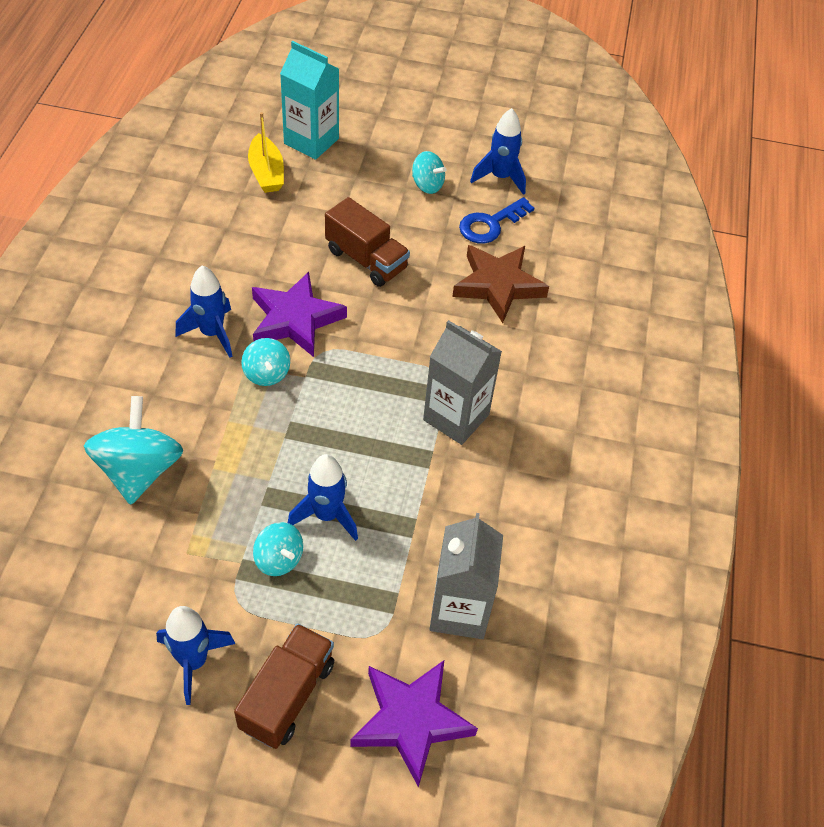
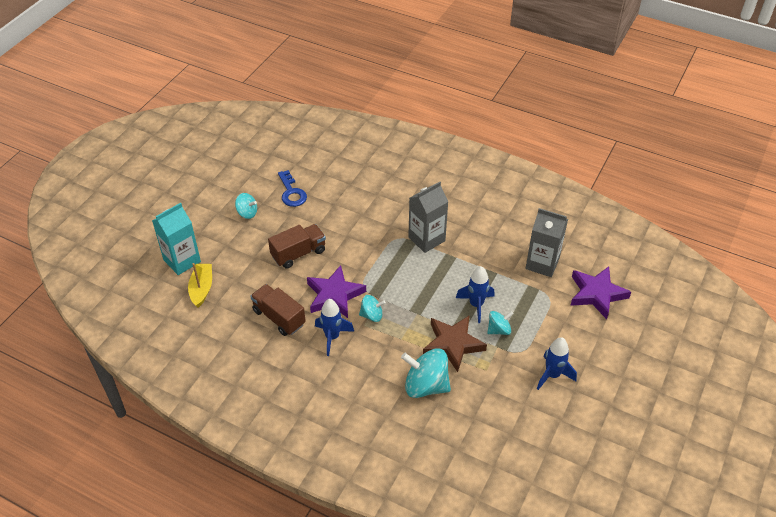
camera: 70 degrees left, 5 degrees down
(266, 172) = (202, 289): yellow boat -> yellow boat turned 90 degrees counterclockwise
(287, 695) = (577, 339): brown truck -> brown truck (279, 317)
(427, 185) = (247, 213): turquoise spinning top -> turquoise spinning top turned 60 degrees clockwise
(498, 285) = (340, 200): brown star -> brown star (453, 344)
(500, 177) = (255, 179): blue rocket -> none

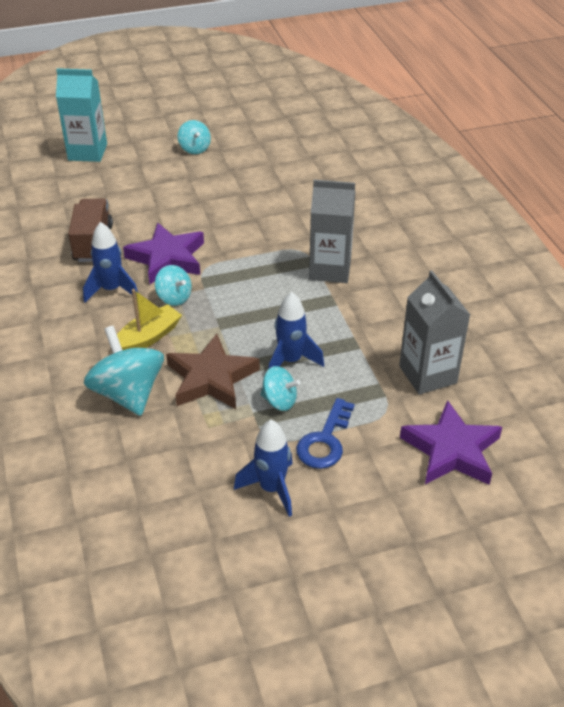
camera: 45 degrees right, 5 degrees down
(202, 289) = (69, 181): yellow boat -> yellow boat (148, 338)
(291, 192) = (258, 155): blue key -> blue key (325, 441)
(298, 253) = (188, 205): brown truck -> none

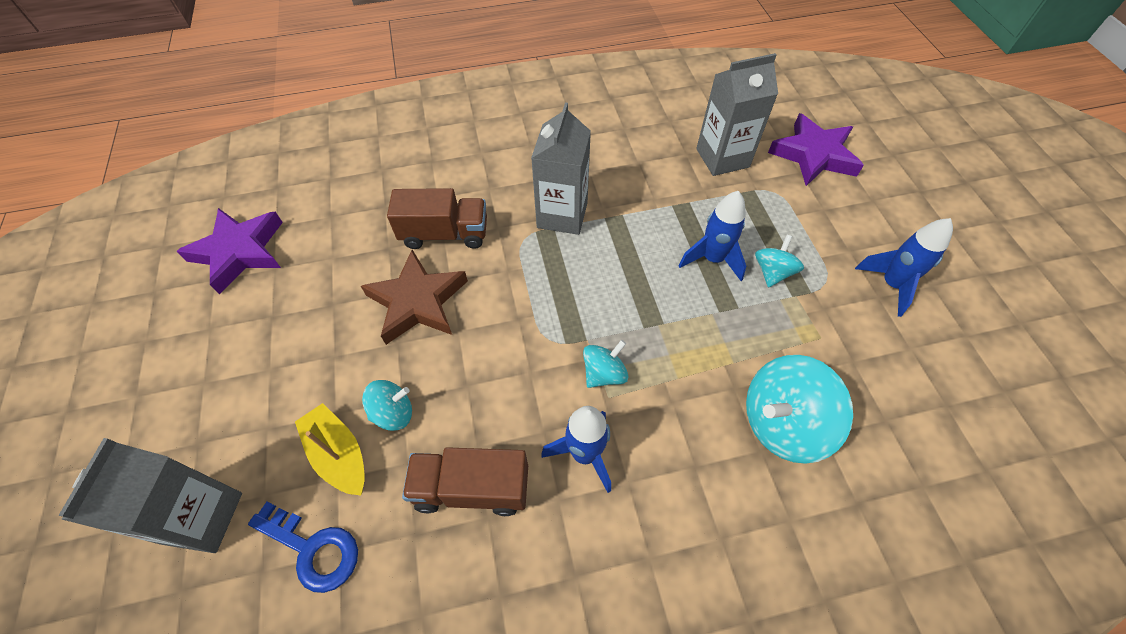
camera: 85 degrees left, 15 degrees up
(87, 152) = (202, 518): turquoise carton -> grey carton
(148, 338) = (681, 403): yellow boat -> yellow boat (339, 454)
(167, 258) = (521, 383): purple star -> purple star (239, 252)
(195, 149) = (258, 349): turquoise spinning top -> turquoise spinning top (393, 413)
(211, 378) = (746, 334): brown star -> brown star (417, 302)
(300, 210) = (445, 234): none -> brown truck
(325, 441) = (820, 239): blue key -> blue key (313, 549)

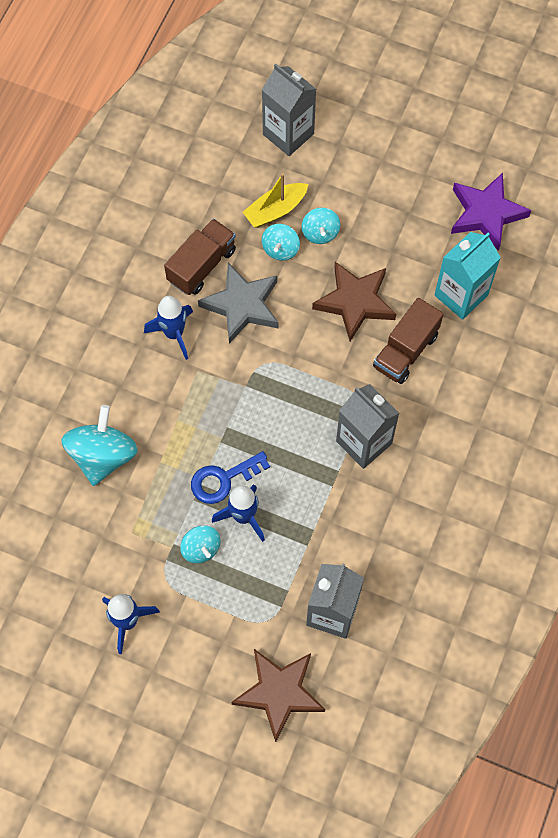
camera: 125 degrees right, 10 degrees up
(313, 549) = (229, 177): blue key -> blue key (223, 479)
(339, 454) = (275, 210): yellow boat -> yellow boat turned 150 degrees clockwise
(353, 225) = (461, 295): none -> turquoise carton
(495, 405) = (242, 305): none -> grey star
(604, 373) = (214, 379): turquoise spinning top -> turquoise spinning top (320, 233)
(814, 155) = (279, 693): purple star -> brown star

